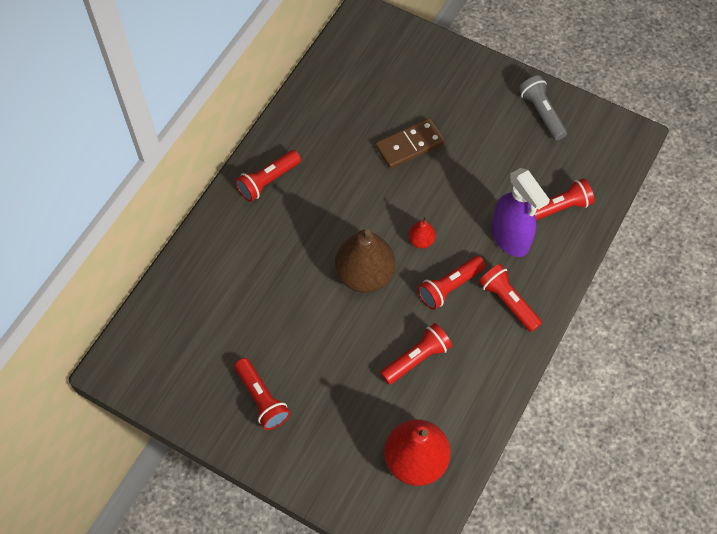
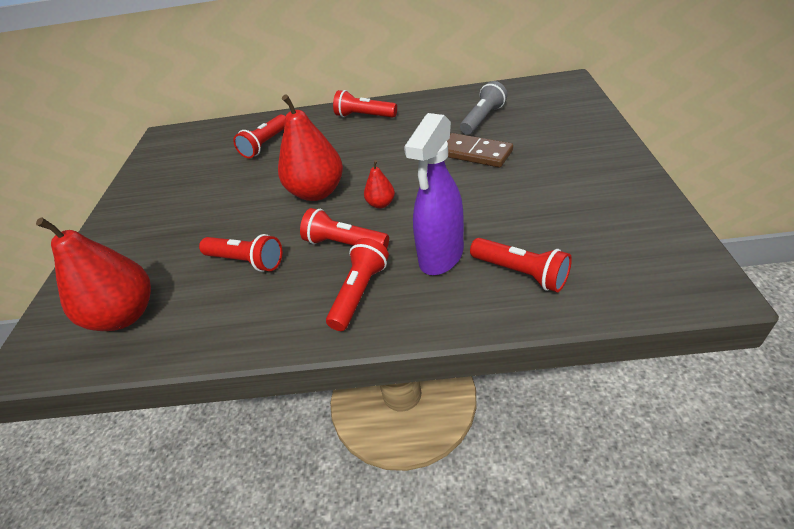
camera: 65 degrees right, 20 degrees down
(262, 399) = (162, 200): red flashlight -> red flashlight (265, 144)
(364, 274) = (317, 192): brown pear -> red pear
(541, 113) = (622, 204): grey flashlight -> grey flashlight (482, 119)

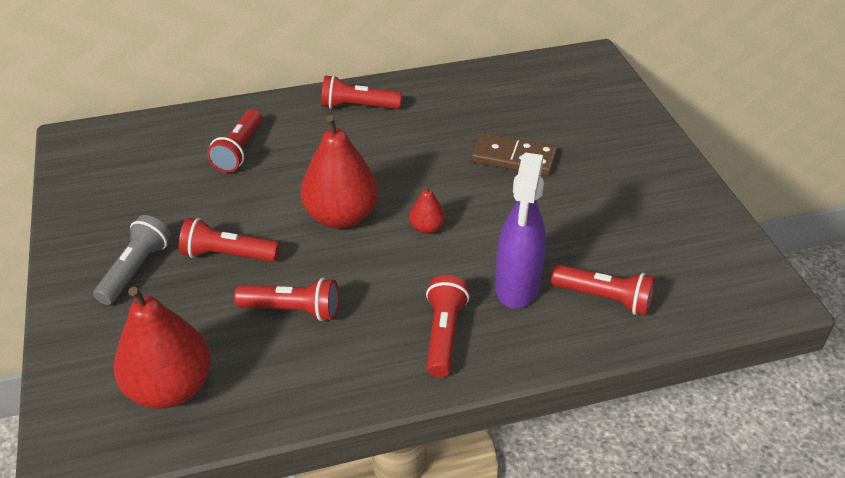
camera: 20 degrees left, 0 degrees up
(344, 244) = (403, 280): red flashlight -> red flashlight (227, 255)
(482, 119) = (509, 110): grey flashlight -> grey flashlight (136, 269)

